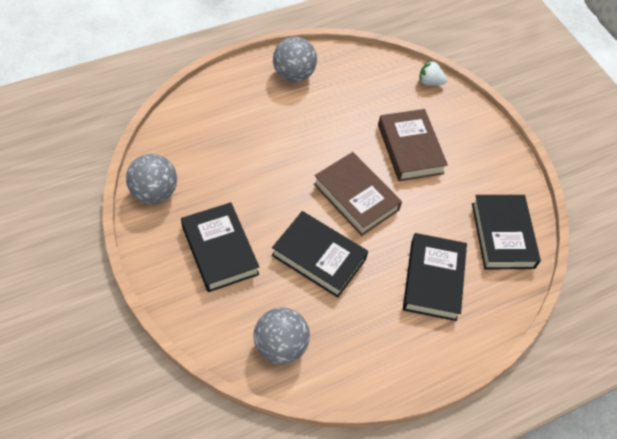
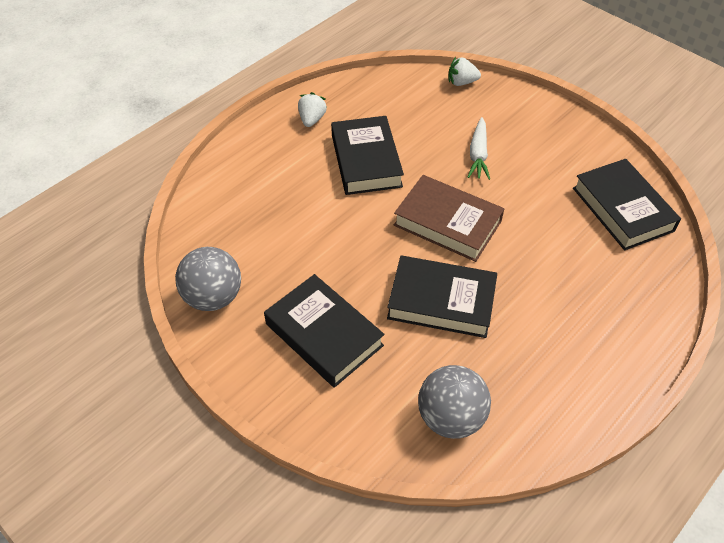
camera: 15 degrees left, 5 degrees down
(293, 74) = (312, 119): grey ball -> white strawberry
(410, 149) = (478, 154): brown book -> white carrot
(433, 280) = (578, 280): black book -> black book (366, 160)

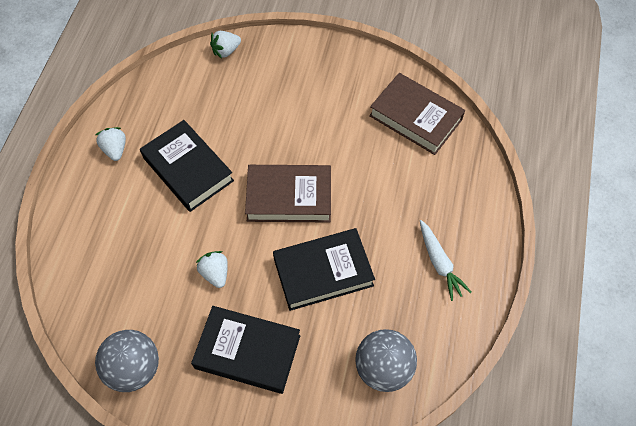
camera: 30 degrees left, 10 degrees up
(336, 255) = (215, 273): none -> white strawberry
(478, 154) = (278, 118): white carrot -> white carrot (439, 263)
(622, 209) = (415, 117): black book -> brown book

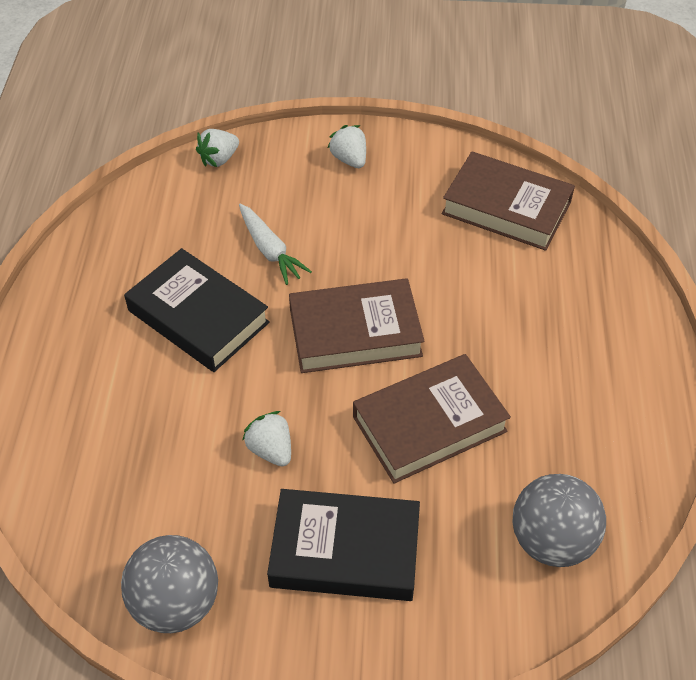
camera: 10 degrees left, 10 degrees down
(115, 149) = (84, 305): white strawberry -> white strawberry (349, 159)
(323, 272) = (429, 424): black book -> brown book
(439, 263) = (592, 387): white carrot -> white carrot (270, 250)

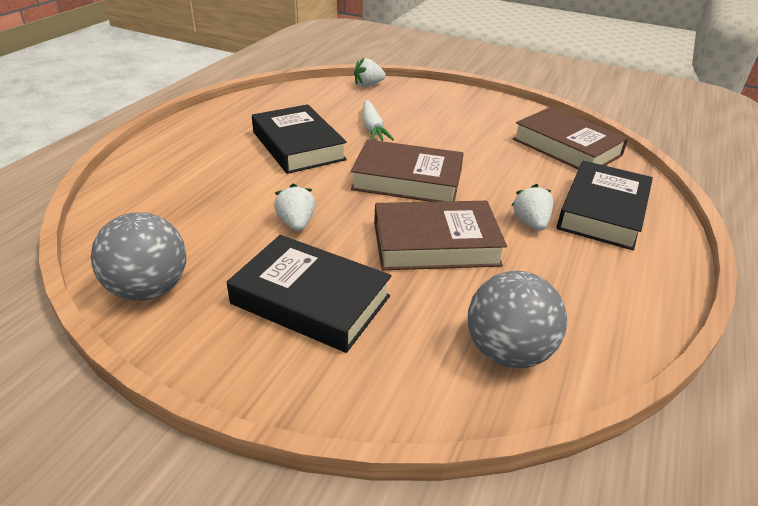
camera: 20 degrees right, 15 degrees down
(349, 159) = (458, 102): white strawberry -> white strawberry (530, 223)
(577, 309) = (603, 211): none -> black book

